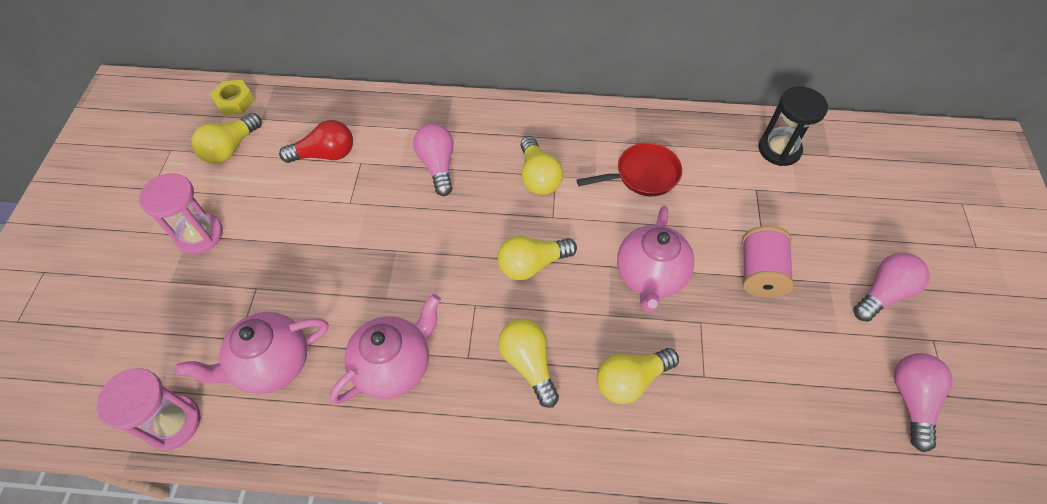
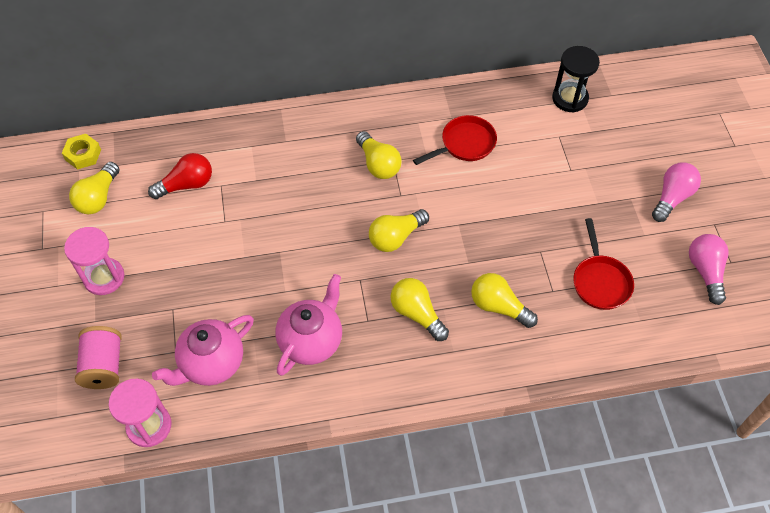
camera: 15 degrees left, 0 degrees up
(437, 166) = (289, 173): pink light bulb -> none
(631, 380) = (499, 307): yellow light bulb -> yellow light bulb turned 75 degrees clockwise
(650, 276) = (492, 225): pink teapot -> none
(759, 273) = (576, 203): pink spool -> pink spool (104, 366)
(768, 379) = (600, 281): none -> red pan

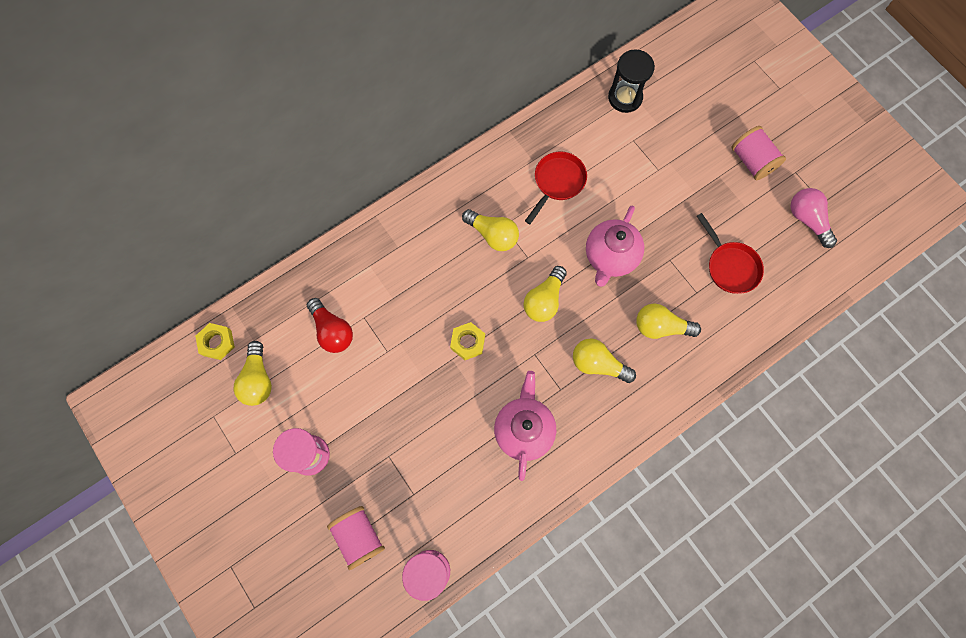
camera: 25 degrees left, 15 degrees up
(186, 185) = (332, 330): red light bulb -> red light bulb turned 105 degrees clockwise
(211, 363) = (451, 490): pink teapot -> pink teapot (610, 257)
(302, 243) = (468, 342): none -> yellow nut
(672, 197) = (752, 161): pink light bulb -> pink spool

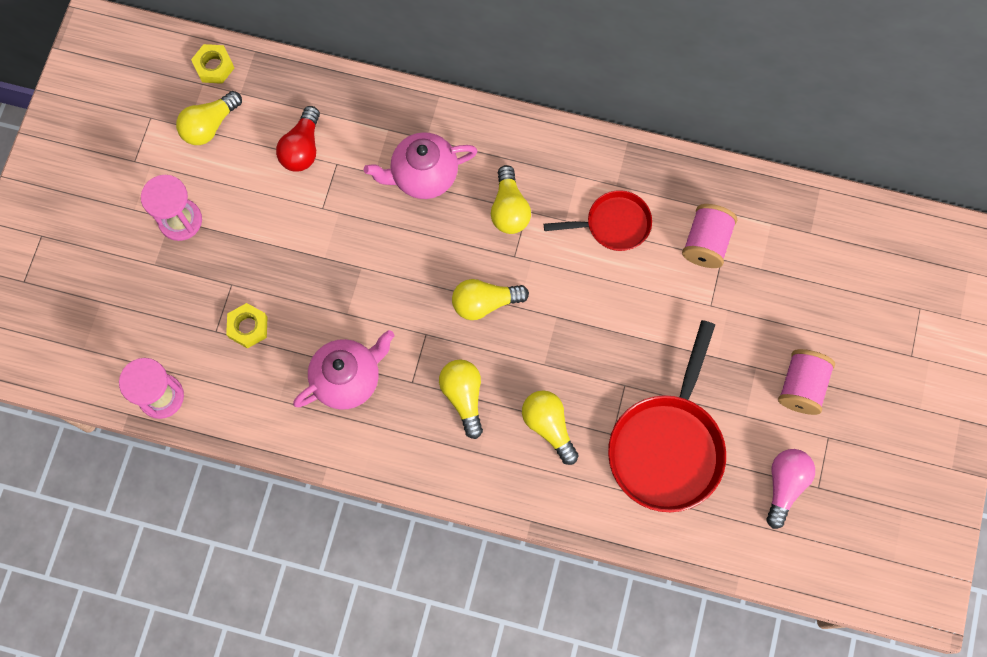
camera: 50 degrees right, 0 degrees up
(359, 537) = (144, 316): pink spool -> pink spool (706, 243)
(468, 342) = (388, 268): yellow nut -> yellow nut (248, 327)
(610, 257) = (579, 329): pink teapot -> pink teapot (423, 176)
(625, 98) = (760, 217): black hourglass -> none
(730, 266) = (667, 446): red pan -> red pan, size x1.74

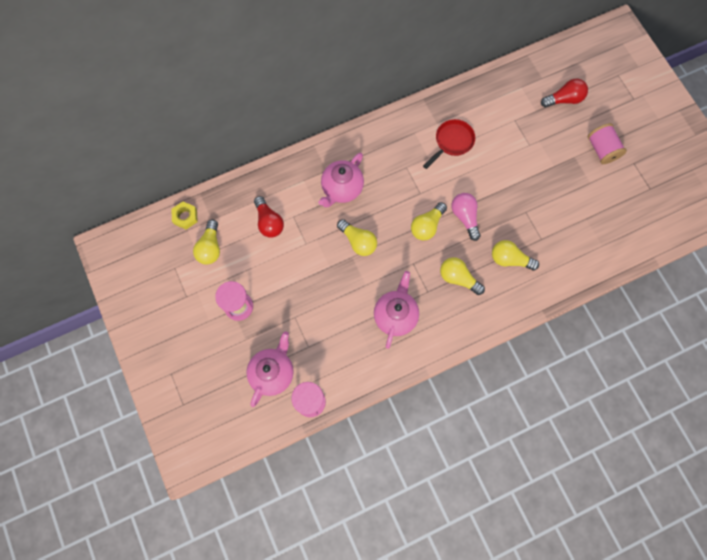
camera: 40 degrees left, 0 degrees up
(150, 328) = (272, 373): none -> pink teapot
(248, 327) = (323, 331): yellow nut -> none
(509, 209) = (397, 172): yellow light bulb -> yellow light bulb (358, 241)
(667, 446) = (570, 224): red pan -> none
(706, 243) = (501, 118): pink spool -> none
(784, 485) = (635, 200): pink light bulb -> pink light bulb (465, 217)
(813, 283) = (564, 99): none -> red light bulb

